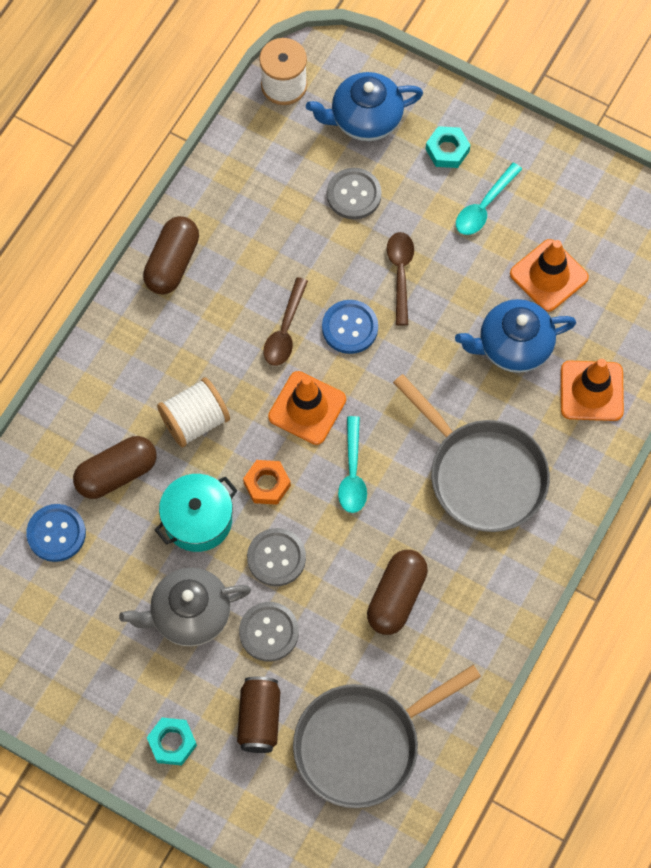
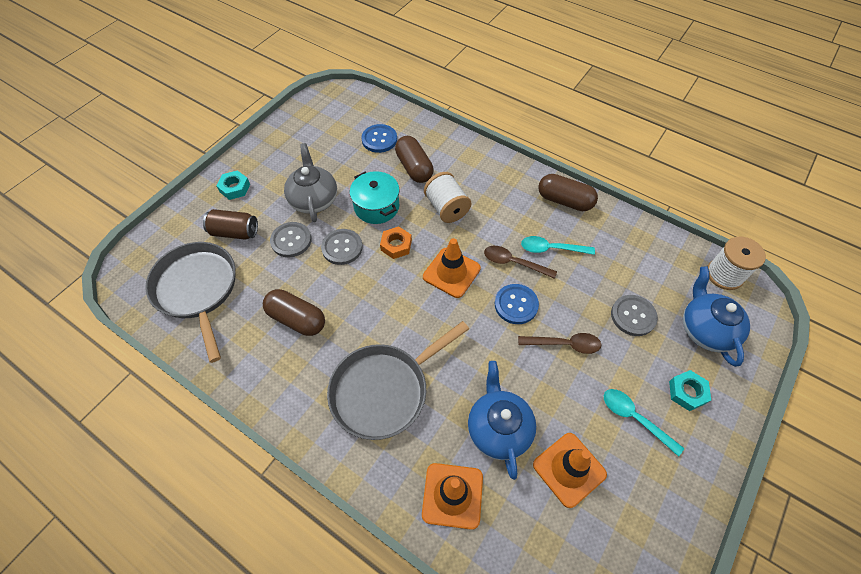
camera: 95 degrees right, 10 degrees down
(352, 473) = (397, 298): turquoise spoon -> turquoise spoon (551, 249)

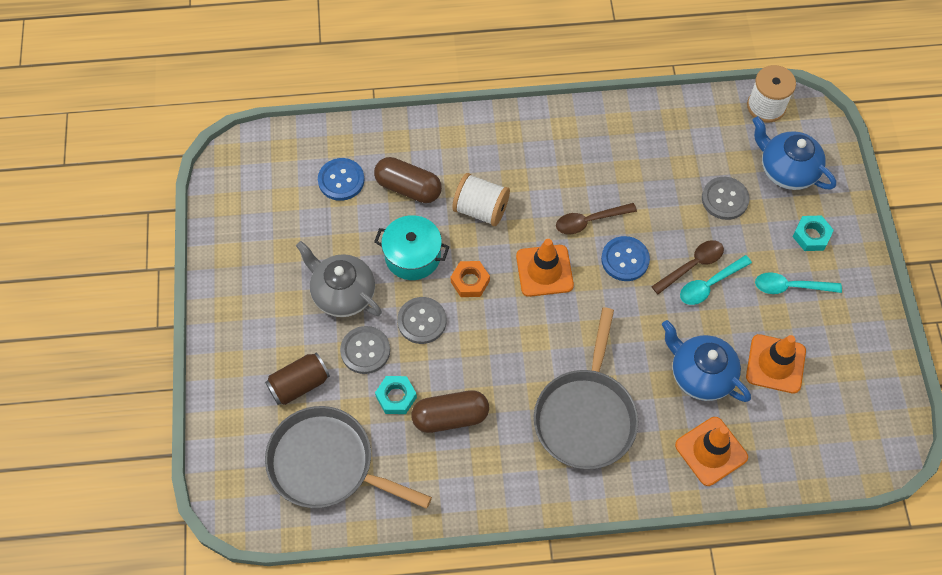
camera: 40 degrees left, 5 degrees up
(235, 188) = (246, 341): turquoise nut -> turquoise nut (396, 397)
(551, 249) = (610, 183): turquoise spoon -> turquoise spoon (710, 284)
(564, 201) = (581, 125): brown capsule -> none

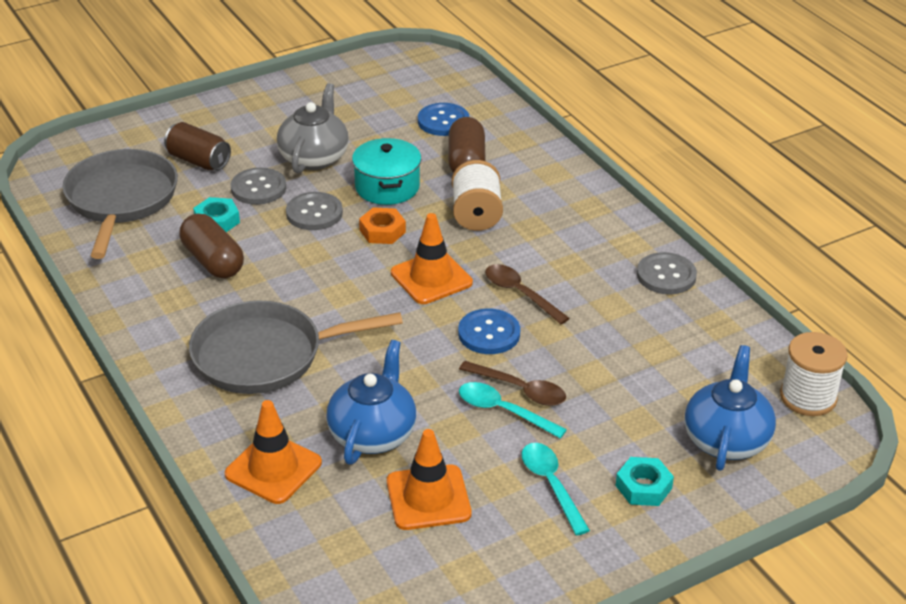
camera: 65 degrees right, 25 degrees down
(725, 199) = (636, 394): grey button -> grey button (666, 275)

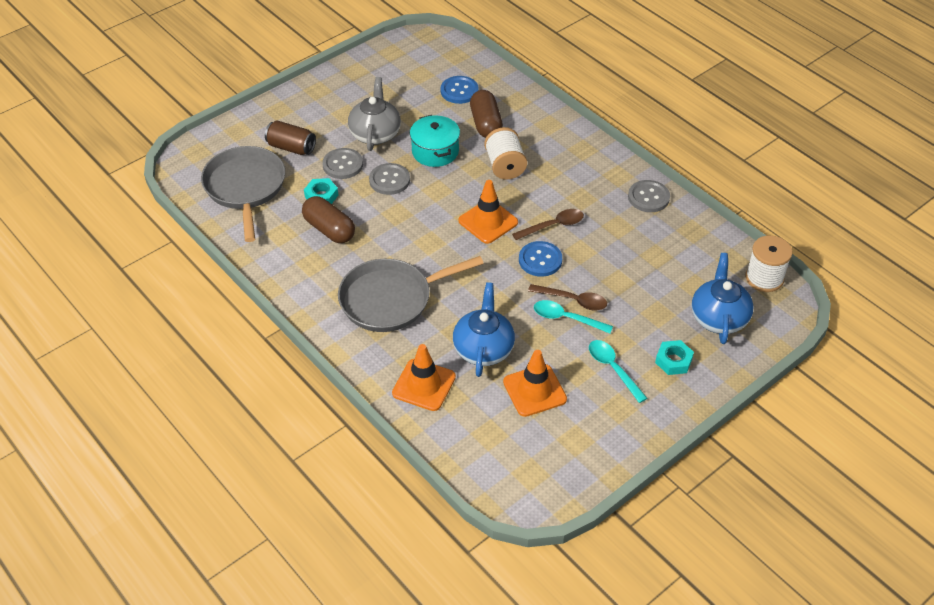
camera: 10 degrees left, 10 degrees up
(382, 231) = (442, 188): orange nut -> none
(520, 294) = (553, 226): brown spoon -> brown spoon turned 120 degrees clockwise

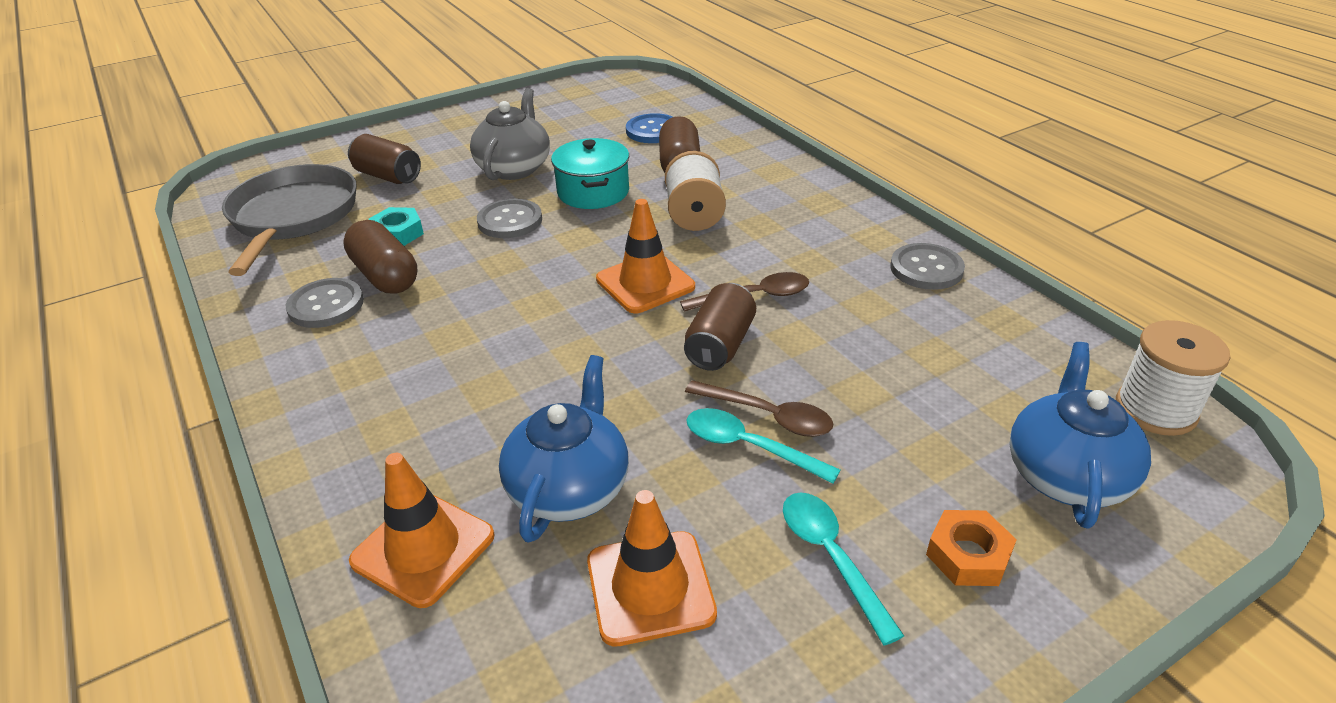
camera: 10 degrees right, 10 degrees down
(343, 165) = (450, 199): grey button -> grey button (326, 305)
(391, 299) = (433, 384): grey pan -> none
(540, 260) = (720, 345): blue button -> brown can
(673, 361) = (968, 555): turquoise nut -> orange nut

